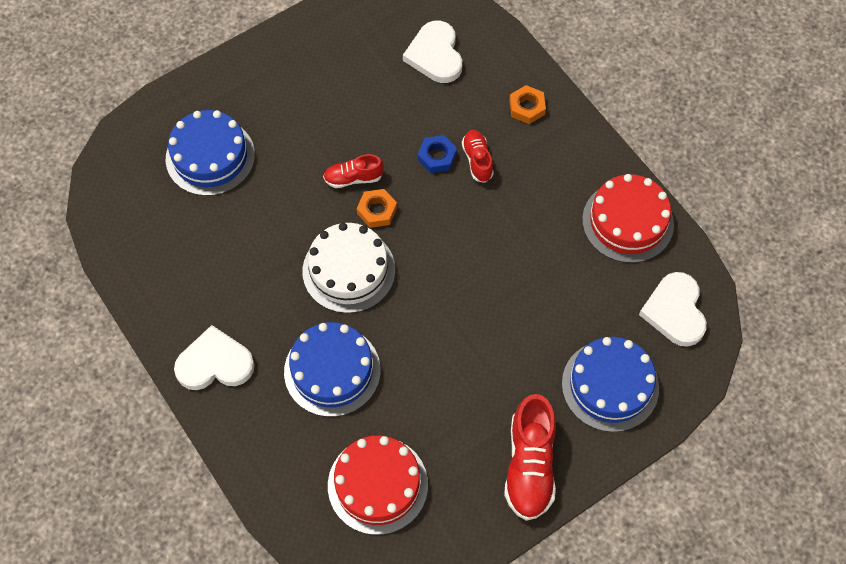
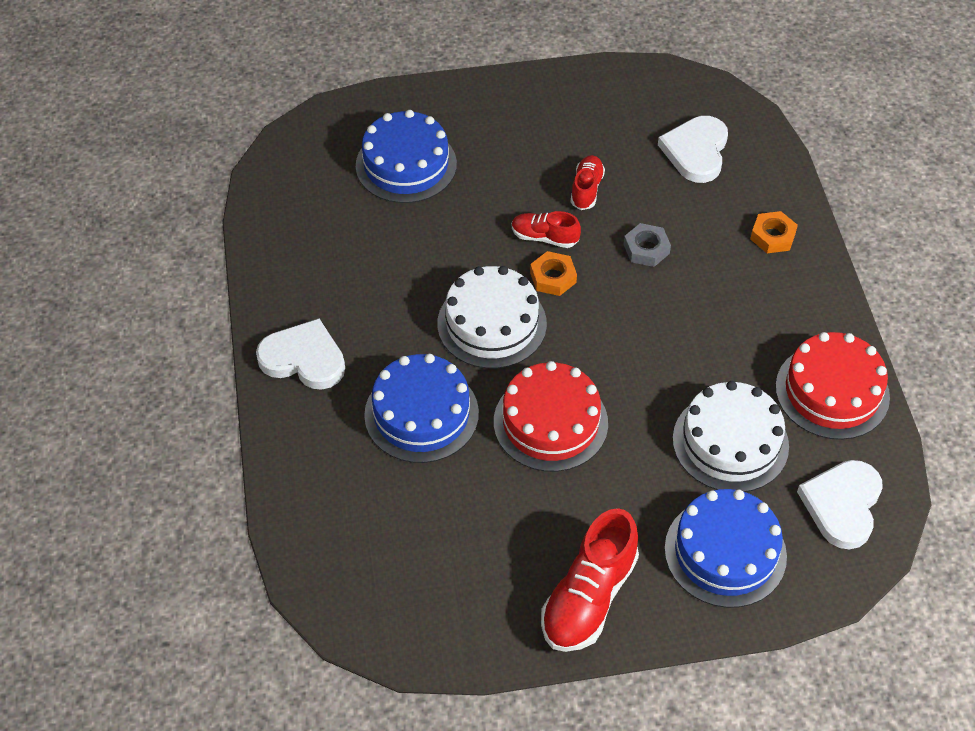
camera: 25 degrees right, 10 degrees down
(377, 485) = (409, 546): red cake -> red cake (550, 422)
(437, 156) = (646, 249): blue nut -> grey nut
(477, 160) = (689, 268): red shoe -> red shoe (586, 189)
(574, 295) = (730, 442): none -> white cake

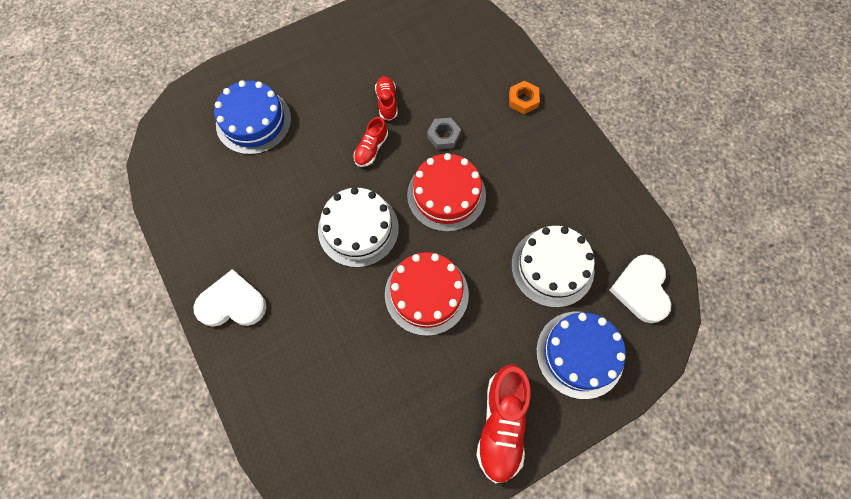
camera: 20 degrees left, 15 degrees up
(421, 414) = (333, 319): blue cake -> none
(544, 237) = (371, 149): red shoe -> red shoe turned 60 degrees counterclockwise
(553, 277) = (388, 178): orange nut -> none
(696, 151) = (450, 51): white heart -> none
(832, 391) = (603, 205): red cake -> red cake (446, 195)

